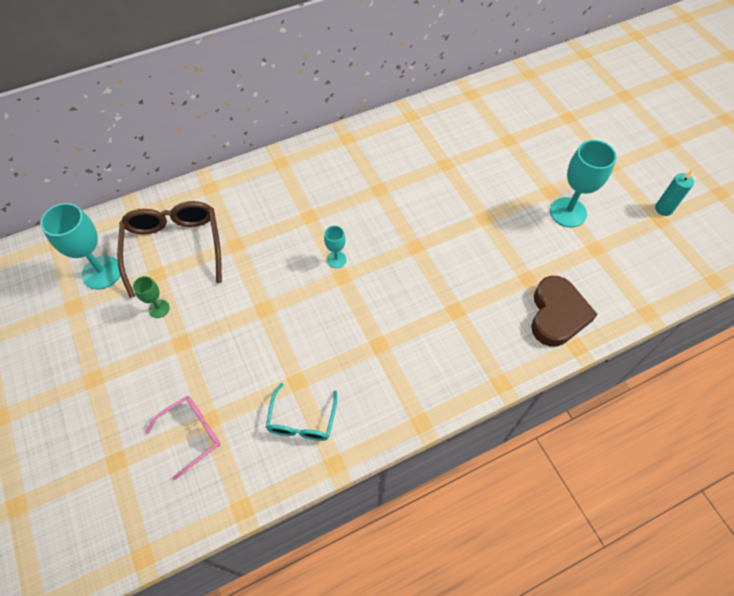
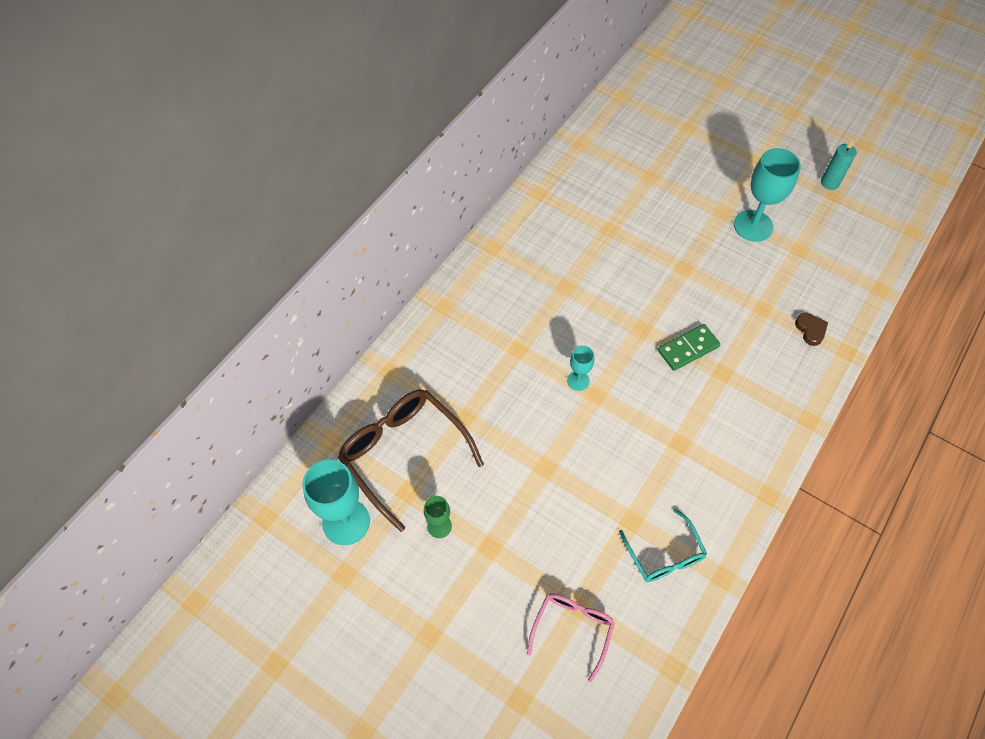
camera: 30 degrees left, 0 degrees up
(440, 278) = (688, 349): none -> green domino
(557, 314) = (810, 330): brown heart -> brown heart, size x0.46

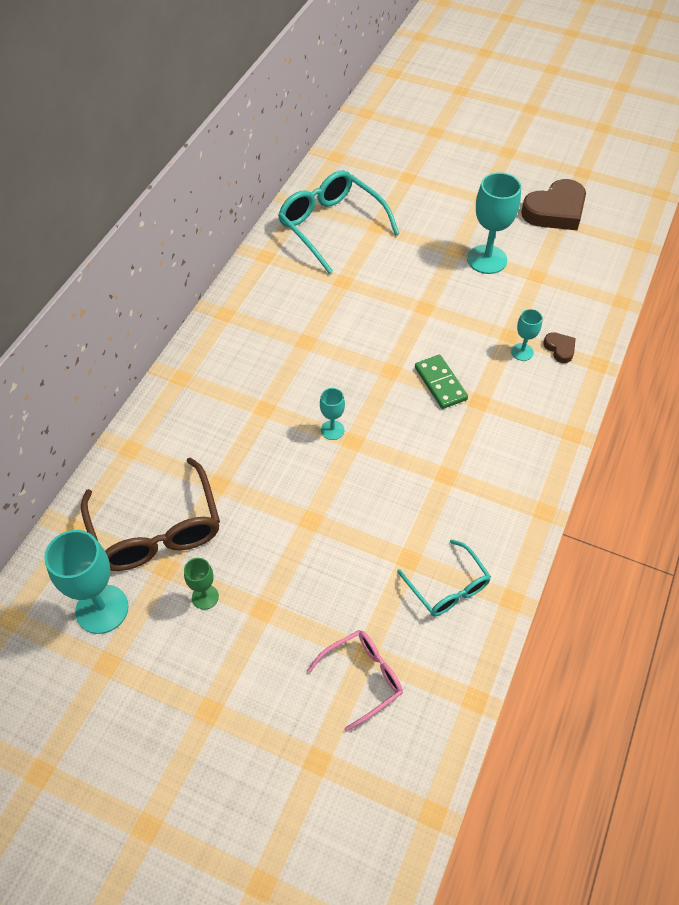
camera: 10 degrees left, 5 degrees down
(403, 454) = (156, 530): brown glasses -> brown glasses turned 150 degrees counterclockwise
(572, 629) = (363, 678): pink glasses -> pink glasses turned 45 degrees clockwise
(606, 170) = (331, 226): none -> turquoise glasses
(688, 349) = (440, 383): green domino -> green domino turned 75 degrees counterclockwise
(772, 328) = (522, 352): none -> turquoise goblet
(829, 183) = (555, 211): turquoise candle -> brown heart

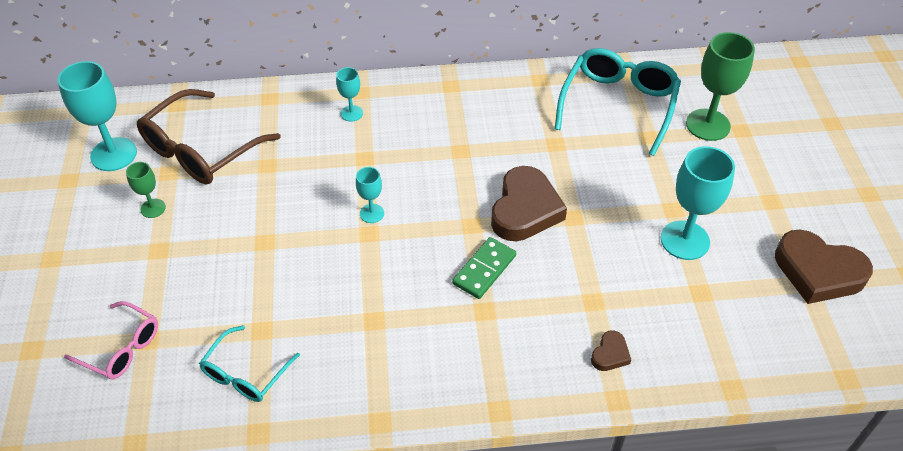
camera: 60 degrees right, 5 degrees down
(389, 191) = (708, 125): none -> green goblet
(397, 331) = (525, 210): none -> brown heart
(522, 352) = (578, 321): turquoise goblet -> turquoise goblet (351, 113)

